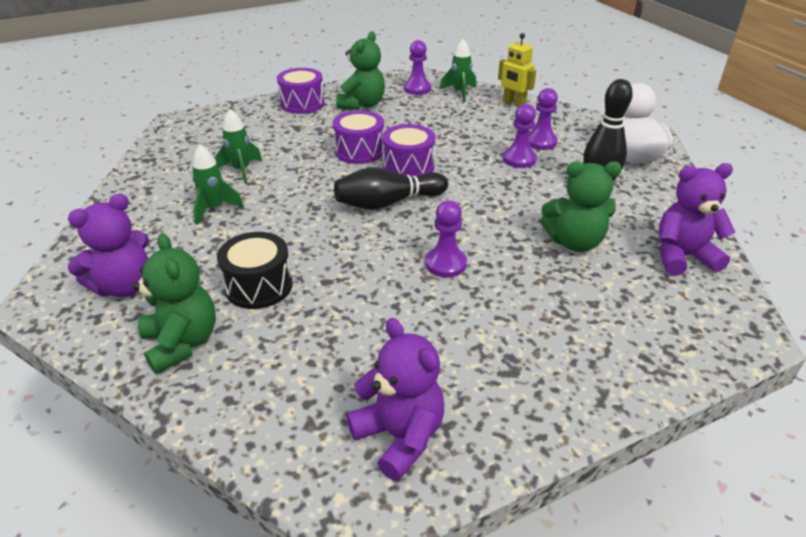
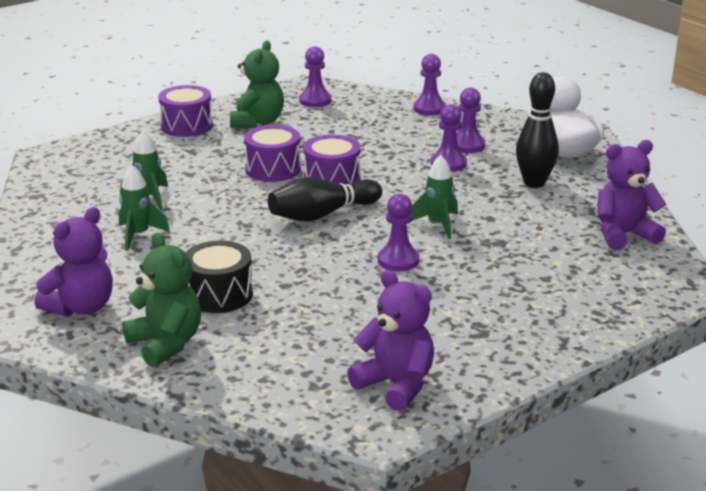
camera: 10 degrees left, 10 degrees down
(459, 92) = (365, 101): green rocket -> green rocket (438, 224)
(513, 103) = (429, 109): yellow robot -> purple pawn
(574, 242) = (519, 232): green teddy bear -> none

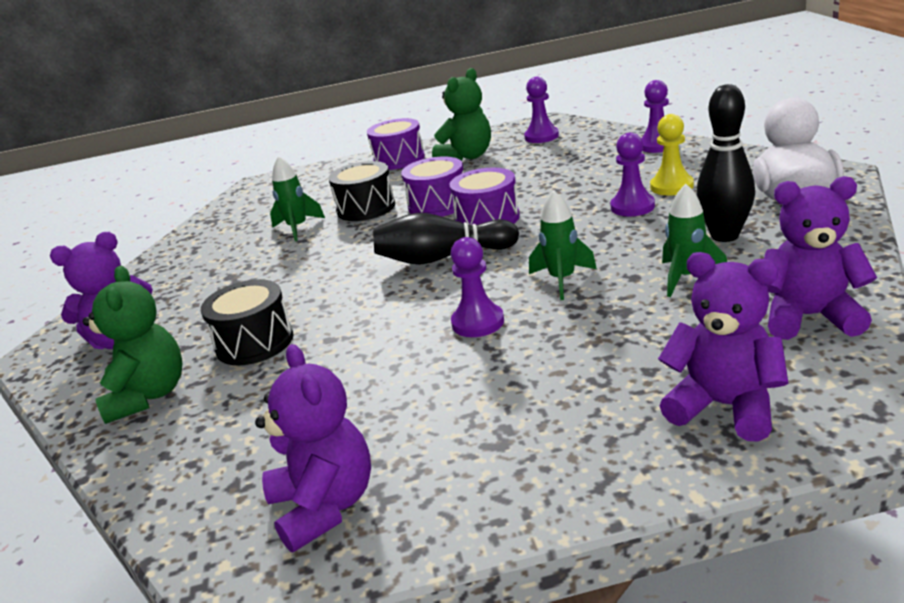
camera: 30 degrees right, 0 degrees up
(138, 235) = (250, 266): green rocket -> green rocket (686, 278)
(202, 175) = (366, 208): none -> black drum
(467, 145) = (671, 186): purple pawn -> yellow pawn
(606, 293) = (724, 406): none -> purple teddy bear

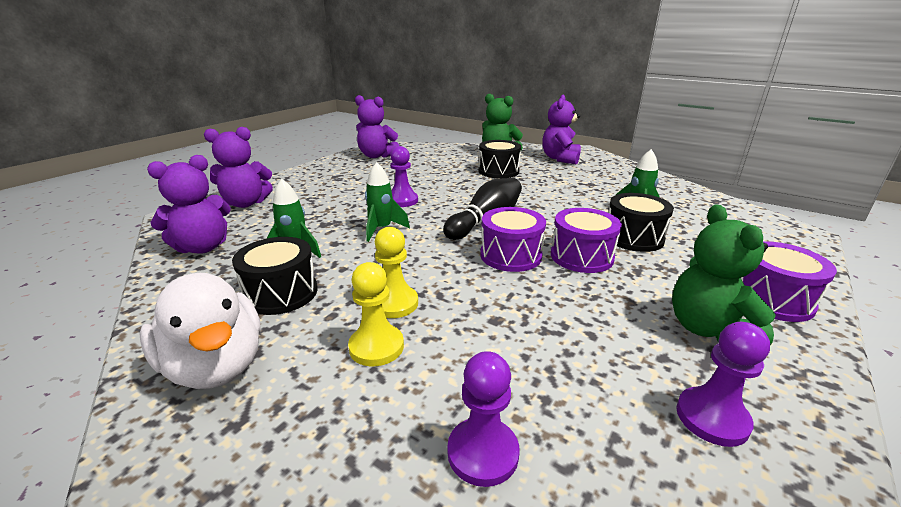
camera: 130 degrees right, 0 degrees up
(632, 207) = (394, 303): purple pawn -> yellow pawn
(724, 236) = (281, 293): black bowling pin -> black drum

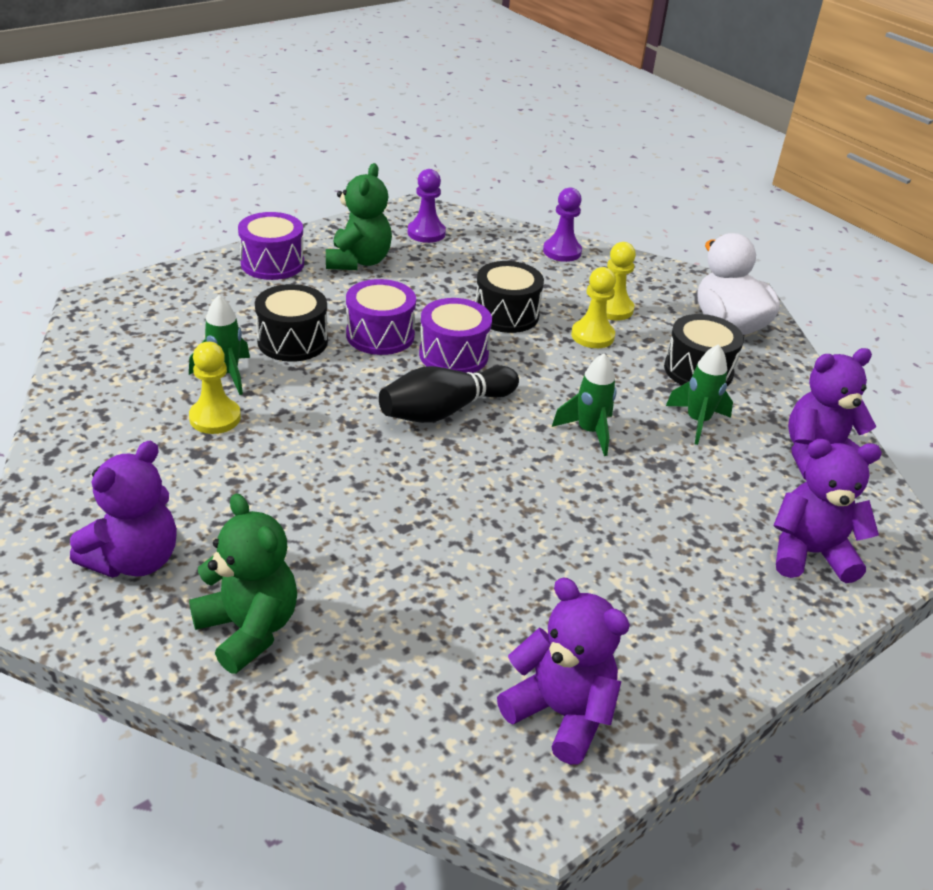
camera: 165 degrees left, 10 degrees up
(402, 201) = (545, 490): purple pawn -> none
(498, 171) = (318, 542): black drum -> black drum (506, 314)
(606, 195) = (215, 418): none -> yellow pawn

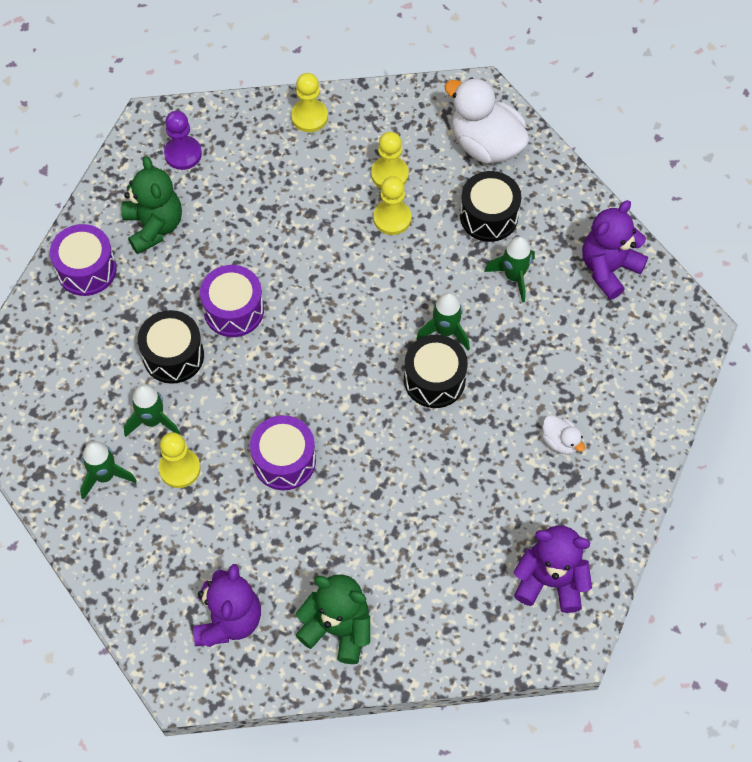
camera: 25 degrees left, 25 degrees up
(138, 392) = (105, 476): none -> green rocket
(444, 411) = (334, 367): black bowling pin -> none
(453, 355) = (302, 301): purple drum -> purple drum (284, 461)
(506, 314) = (313, 229): black drum -> black drum (434, 380)
(562, 251) = (309, 117): purple pawn -> yellow pawn
(665, 577) = (560, 441): none -> white duck
(810, 553) = (638, 368): purple teddy bear -> none

